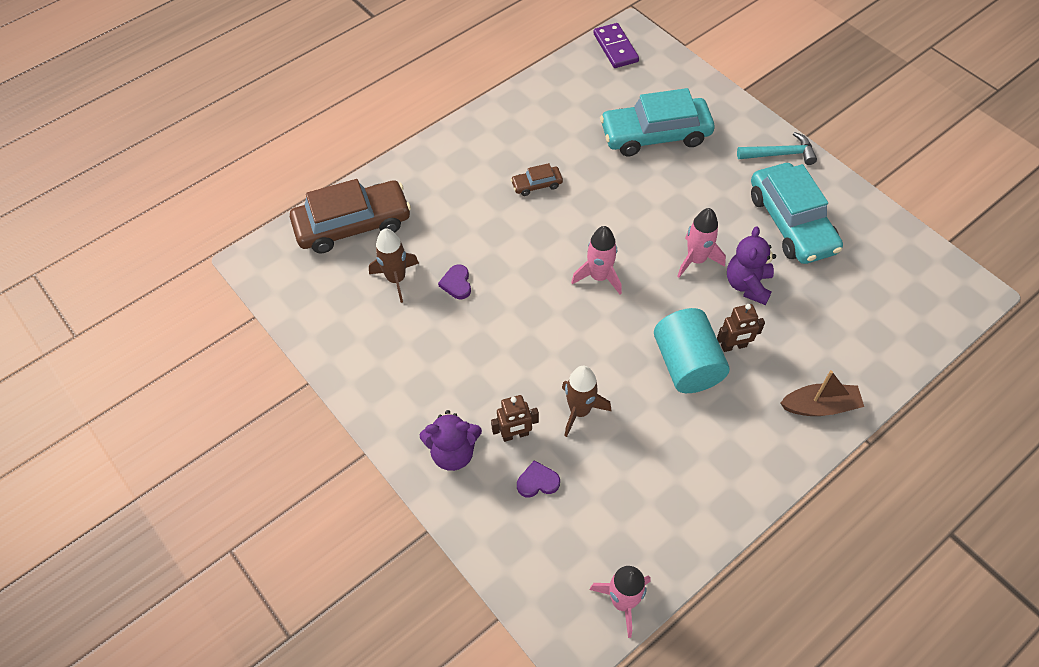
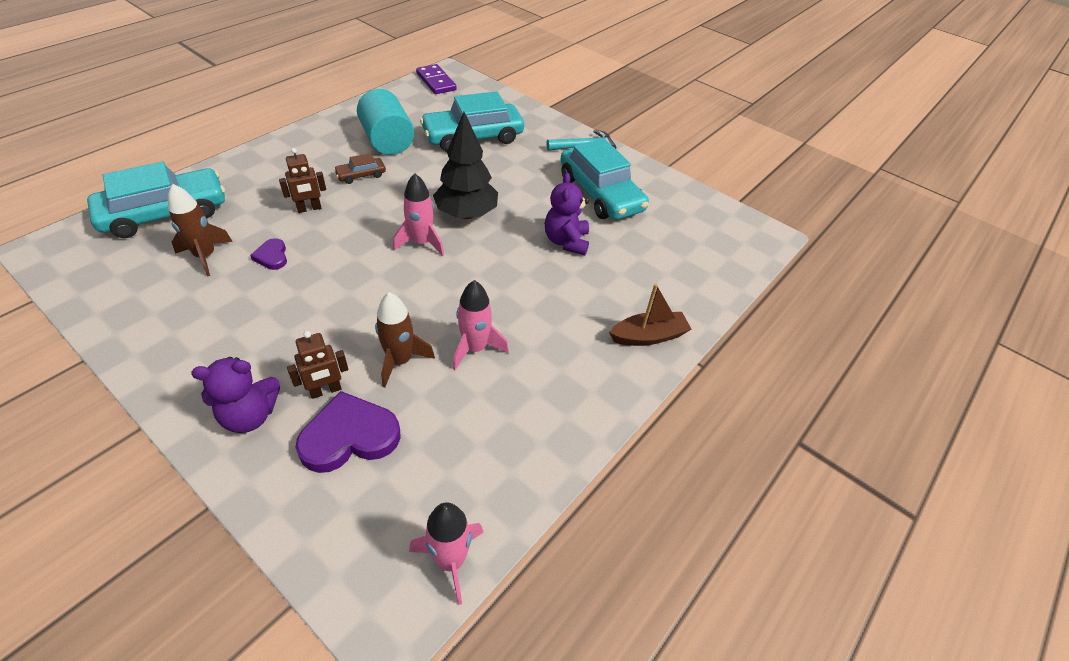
camera: 15 degrees left, 10 degrees down
(353, 224) = (165, 213): brown car -> turquoise car
(537, 482) = (349, 436): purple heart -> purple heart, size x1.94
(645, 242) = (466, 214): none -> black tree
(687, 364) = (512, 310): turquoise cylinder -> turquoise cylinder (387, 141)
(696, 260) = (516, 224): pink rocket -> pink rocket (475, 348)
(734, 346) = (558, 291): brown robot -> brown robot (309, 209)

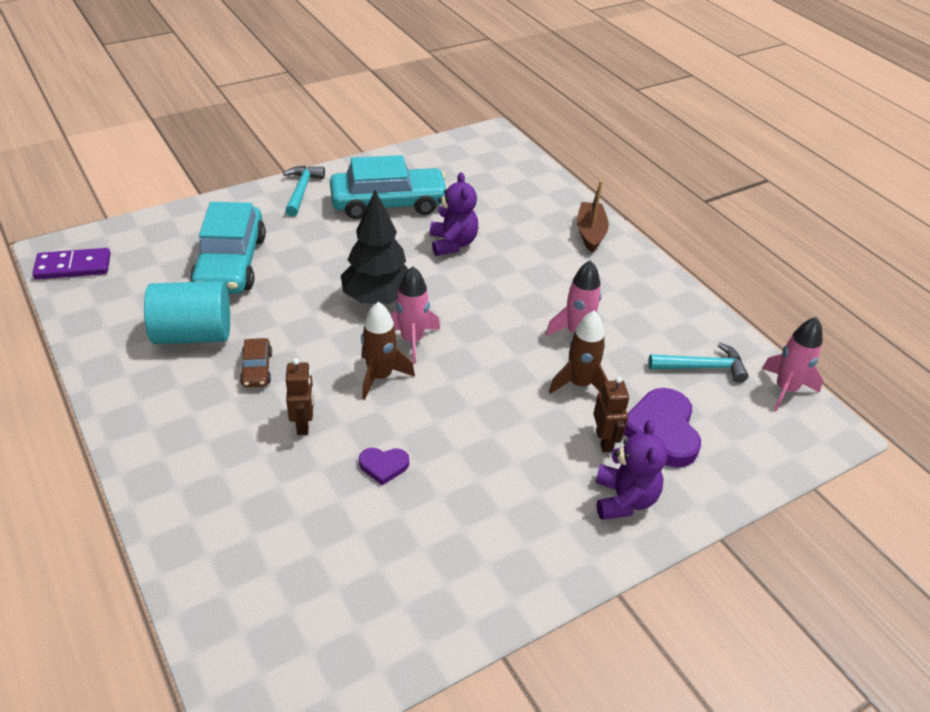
camera: 70 degrees left, 5 degrees down
(165, 213) = (238, 575): turquoise car -> none
(205, 256) = (356, 530): brown rocket -> brown rocket (380, 376)
(461, 465) = (702, 367): none -> turquoise hammer
(566, 241) = (452, 244): purple teddy bear -> purple teddy bear turned 120 degrees counterclockwise

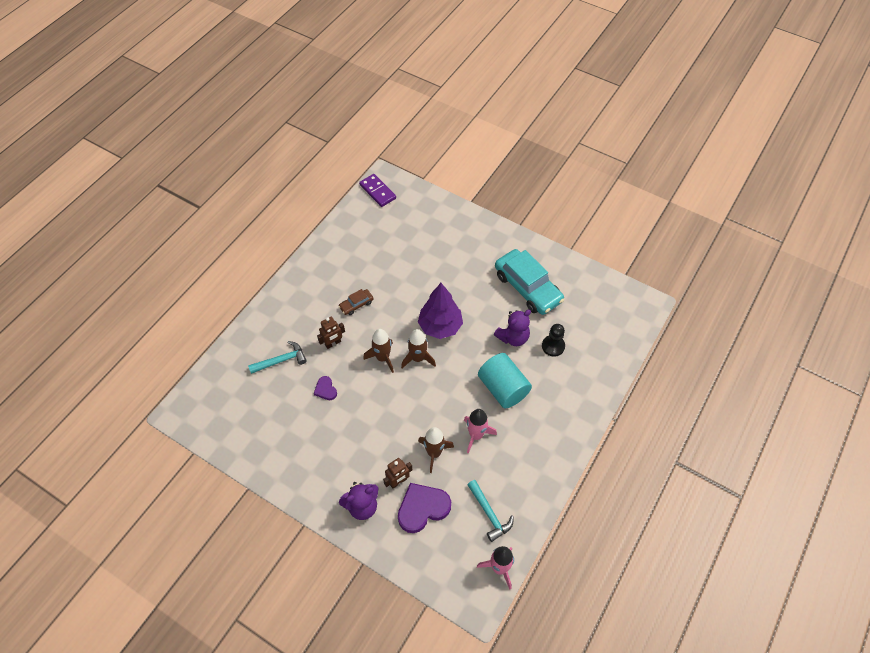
camera: 65 degrees right, 15 degrees up
(193, 334) = (363, 266): turquoise cylinder -> turquoise cylinder (503, 388)
(231, 263) = (423, 248): turquoise car -> none
(301, 191) = (507, 242): turquoise hammer -> turquoise hammer (281, 360)
(378, 298) = (440, 326): black tree -> purple tree
(412, 340) = (418, 358): pink rocket -> brown rocket
(492, 219) = (553, 346): none -> black pawn
(590, 233) = (579, 405): brown boat -> none

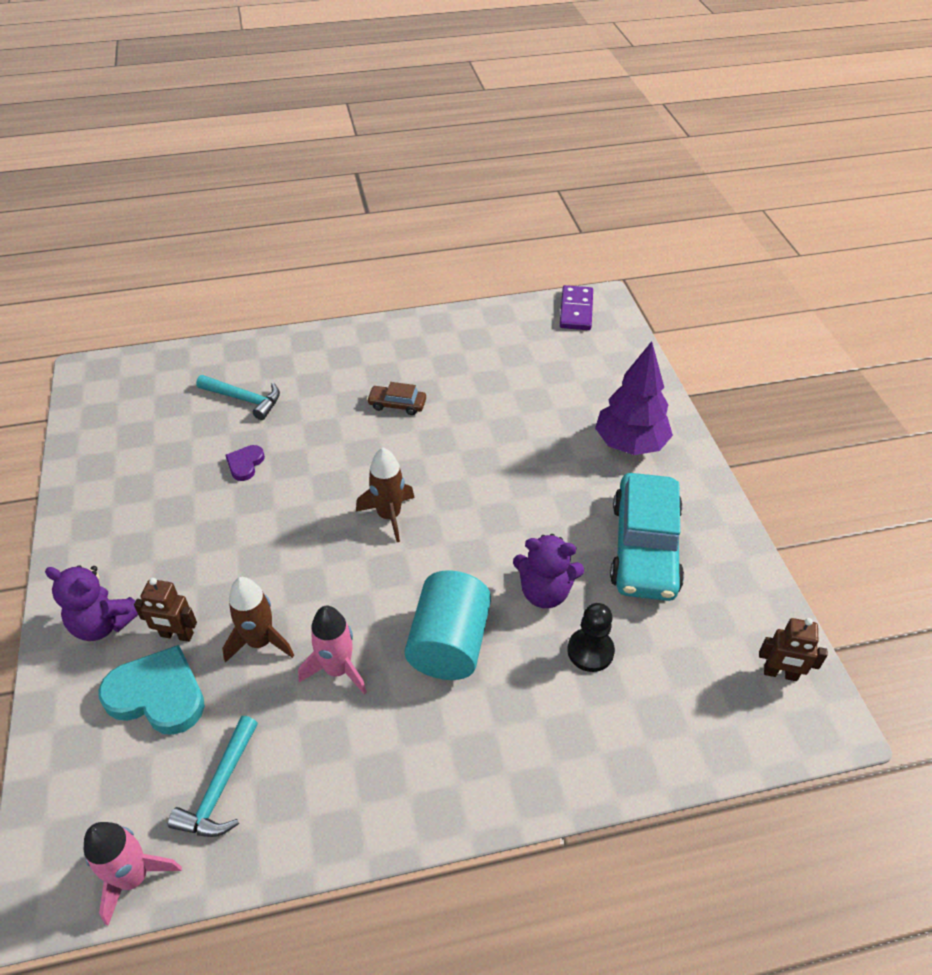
camera: 45 degrees right, 10 degrees down
(333, 343) = (318, 424): brown robot -> brown robot (780, 673)
(382, 358) = (349, 482): brown rocket -> none
(422, 508) = (158, 695): purple heart -> turquoise heart
(440, 326) = (464, 502): purple tree -> purple tree (630, 444)

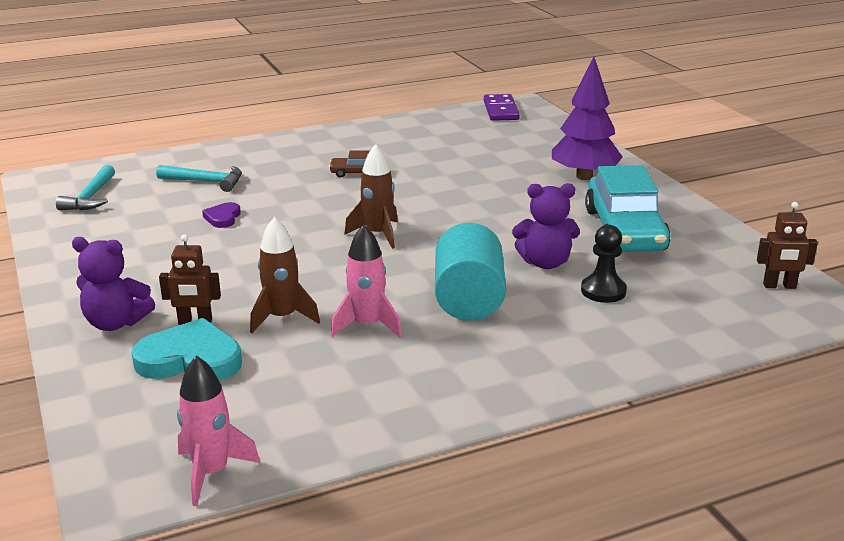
camera: 10 degrees left, 20 degrees down
(220, 788) = (279, 408): turquoise hammer -> turquoise hammer (91, 197)

